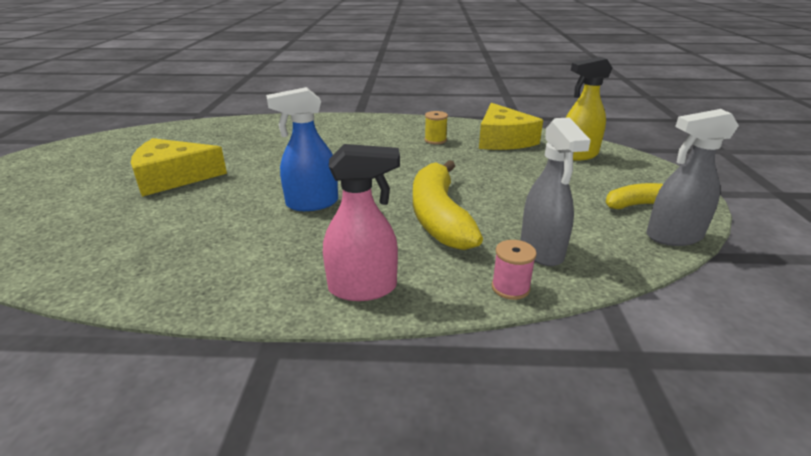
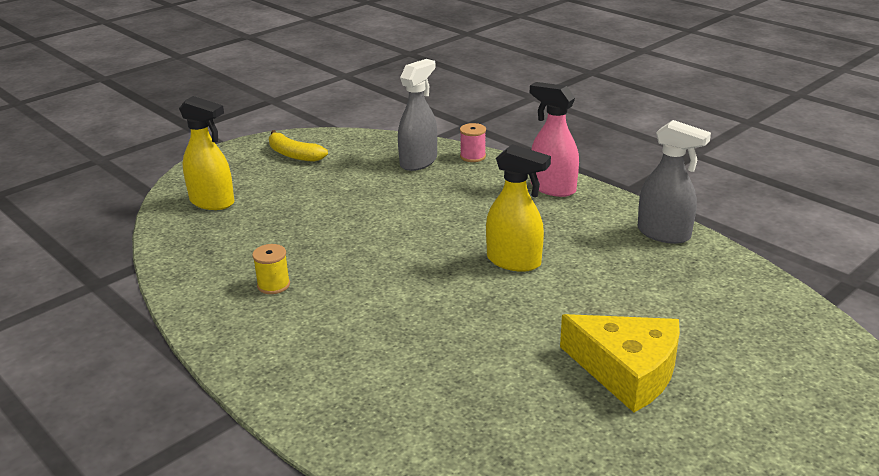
camera: 135 degrees left, 0 degrees up
(312, 203) = (514, 261): blue spray bottle -> yellow spray bottle
(439, 217) = (436, 206): yellow banana -> none
(503, 140) = (216, 250): yellow cheese -> none
(673, 236) = (331, 137): grey spray bottle -> grey spray bottle (664, 234)

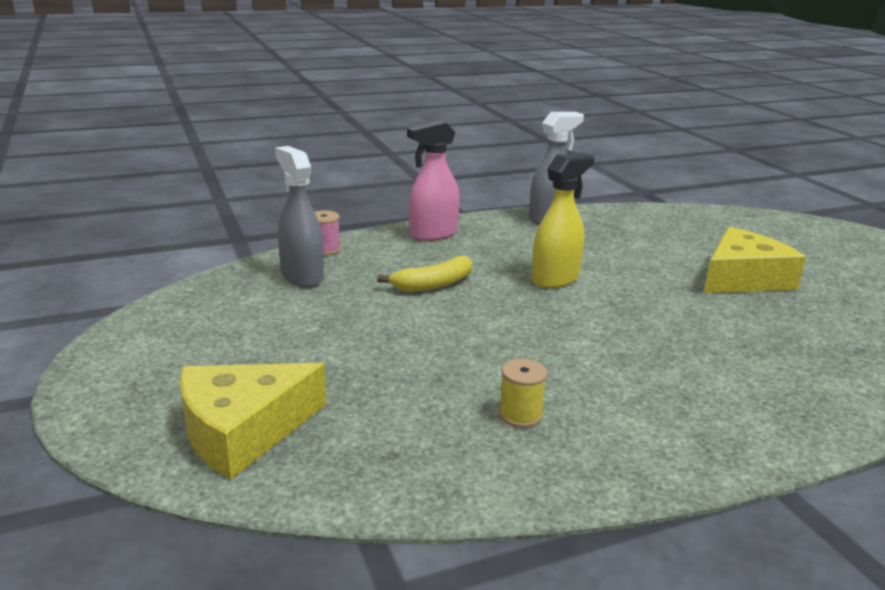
camera: 70 degrees left, 5 degrees down
(212, 202) = (243, 431): yellow spray bottle -> yellow cheese
(294, 155) = (174, 344): yellow banana -> yellow banana (433, 284)

